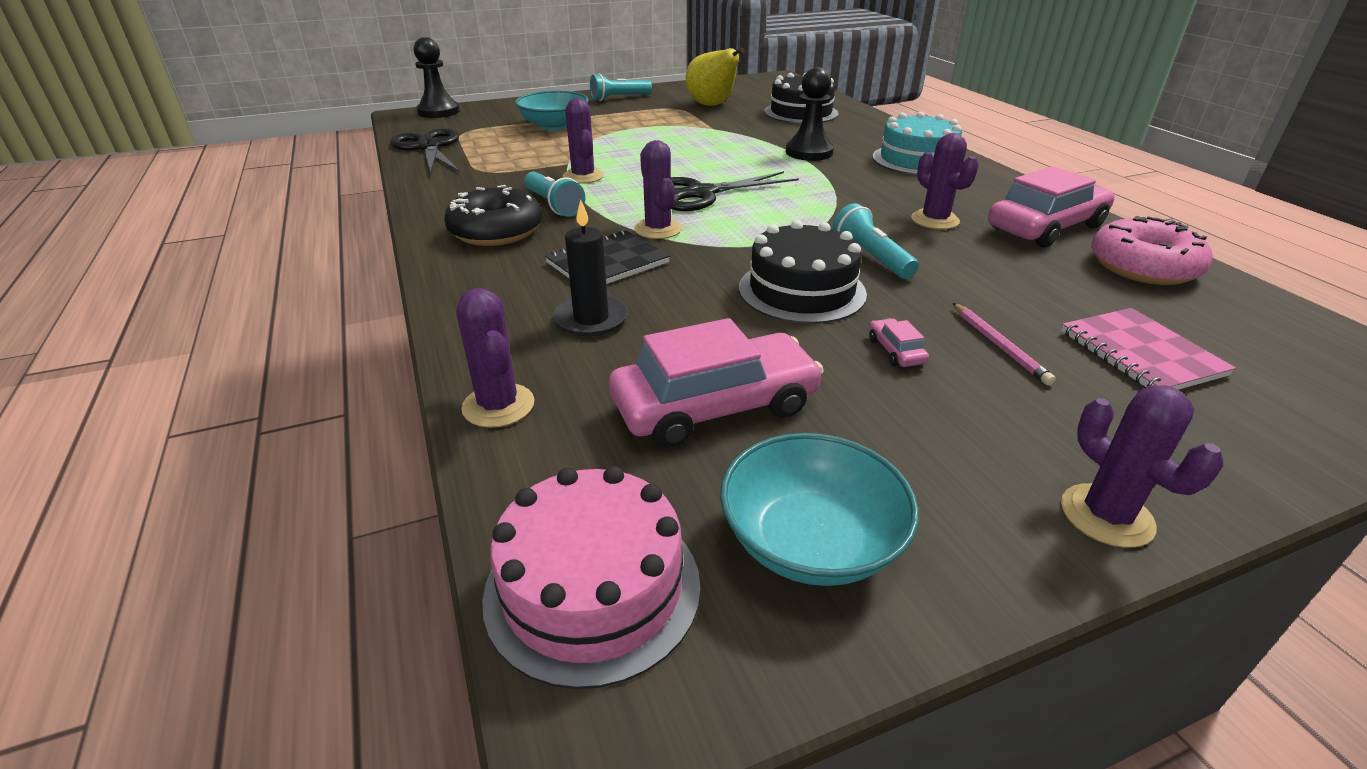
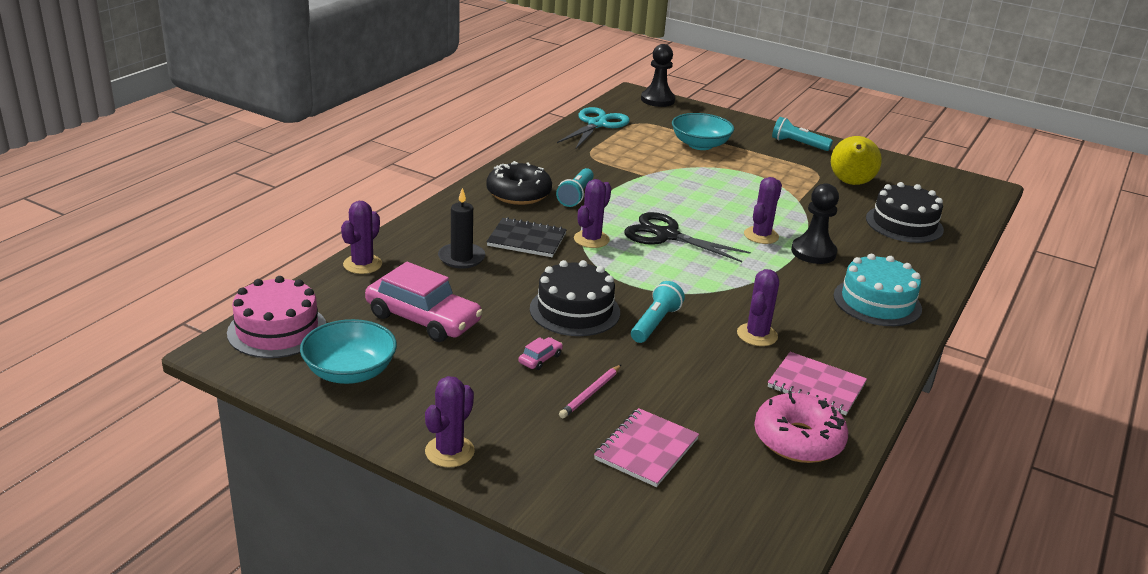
camera: 50 degrees right, 5 degrees down
(429, 147) = (597, 124): black scissors -> turquoise scissors
(583, 176) = (631, 188): purple cactus -> purple cactus (761, 236)
(1045, 227) = (816, 386): pink car -> pink notebook

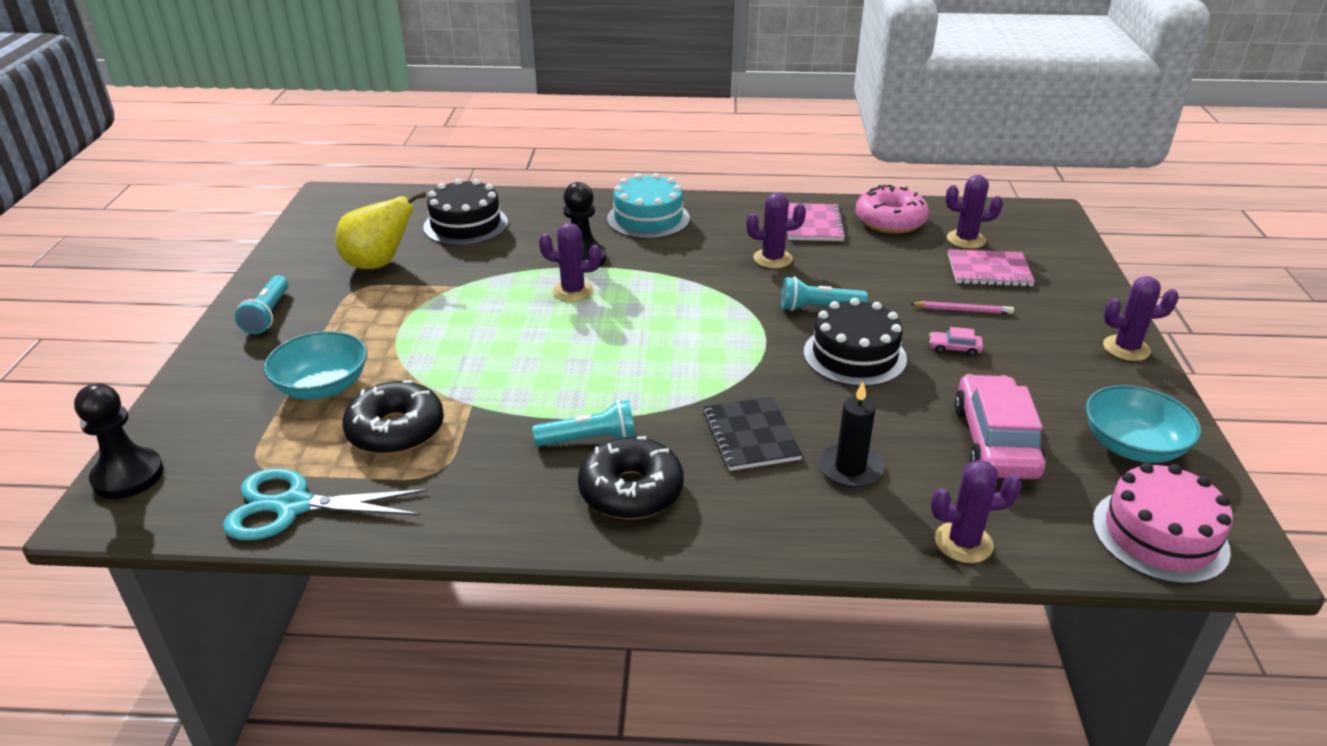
camera: 115 degrees left, 5 degrees up
(591, 239) = (697, 390): purple cactus -> purple cactus (966, 240)
(638, 153) = (396, 430): none -> black donut
(667, 235) = (633, 345): black scissors -> none

